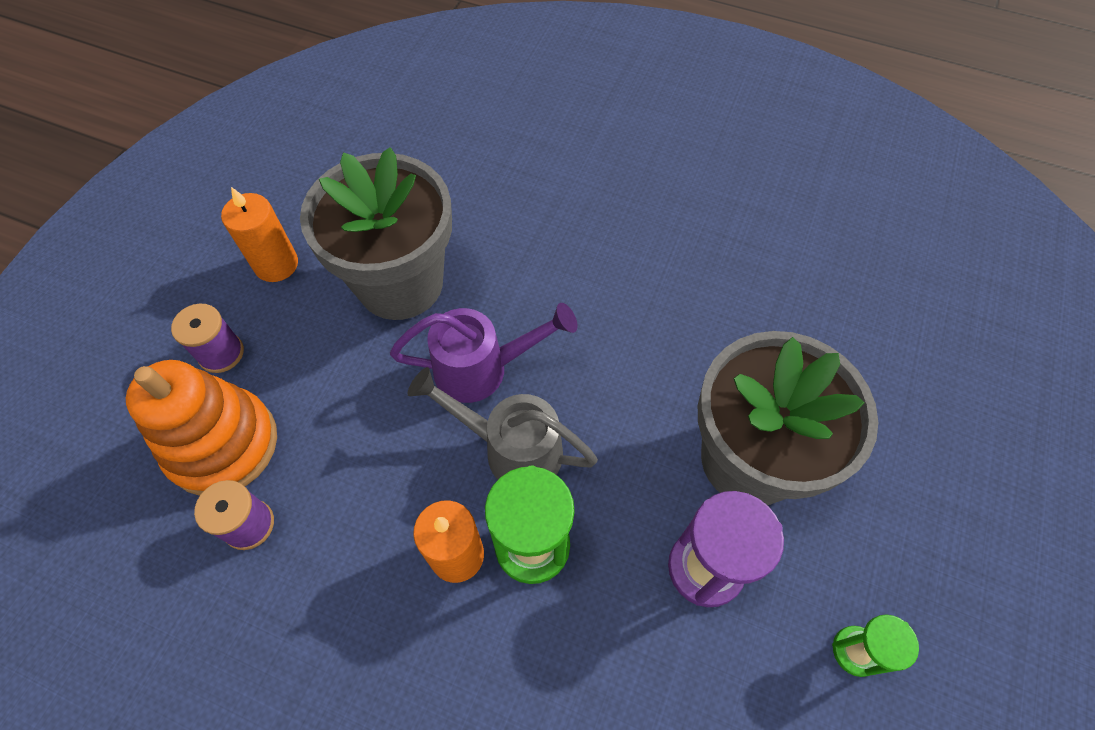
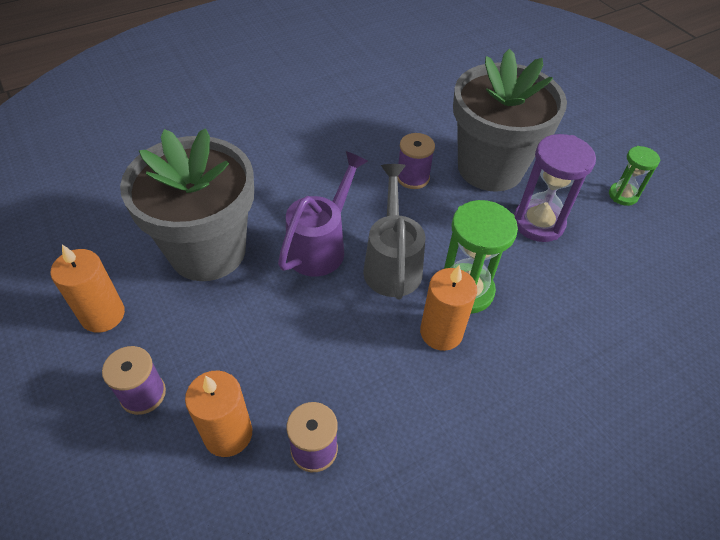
camera: 55 degrees left, 10 degrees down
(223, 444) = (228, 434): orange stacking toy -> orange candle
(512, 449) = (392, 263): grey watering can -> grey watering can turned 120 degrees clockwise
(655, 388) = (413, 177): none -> purple spool

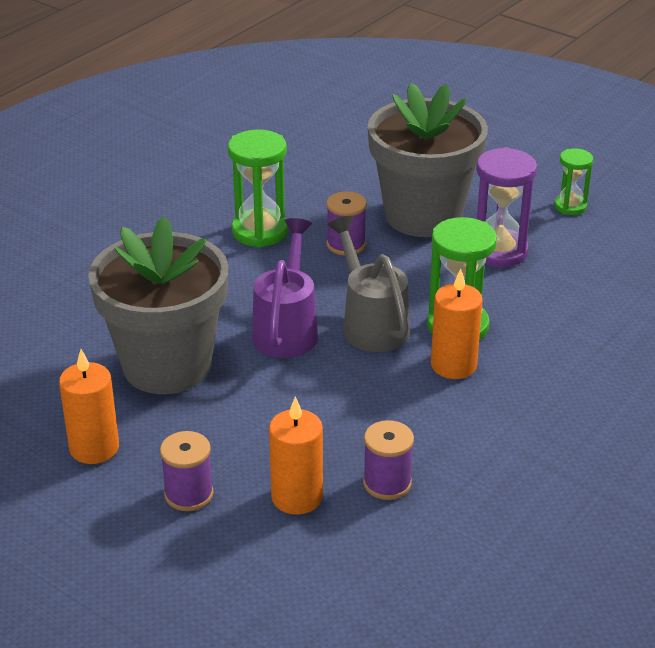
camera: 20 degrees left, 15 degrees down
(352, 145) = (260, 231): none -> green hourglass

